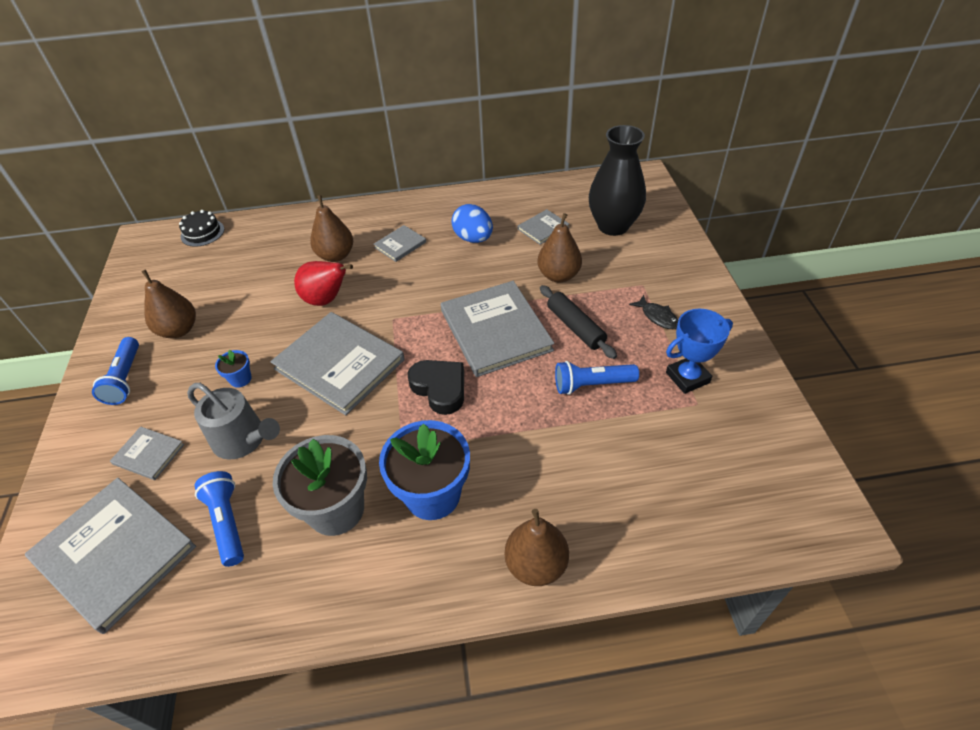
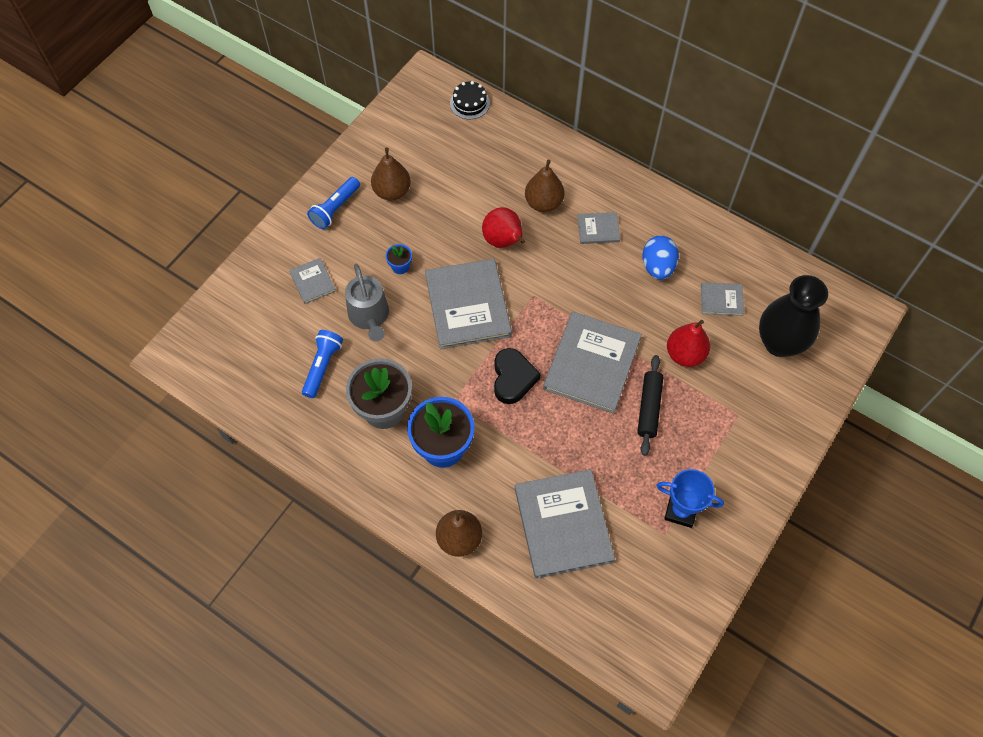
camera: 40 degrees right, 15 degrees up
(114, 553) = (256, 336): grey book -> grey book (563, 524)
(558, 275) = (685, 354): brown pear -> red pear
(592, 384) = (611, 460): blue flashlight -> none
(657, 317) = (717, 449): black fish -> none

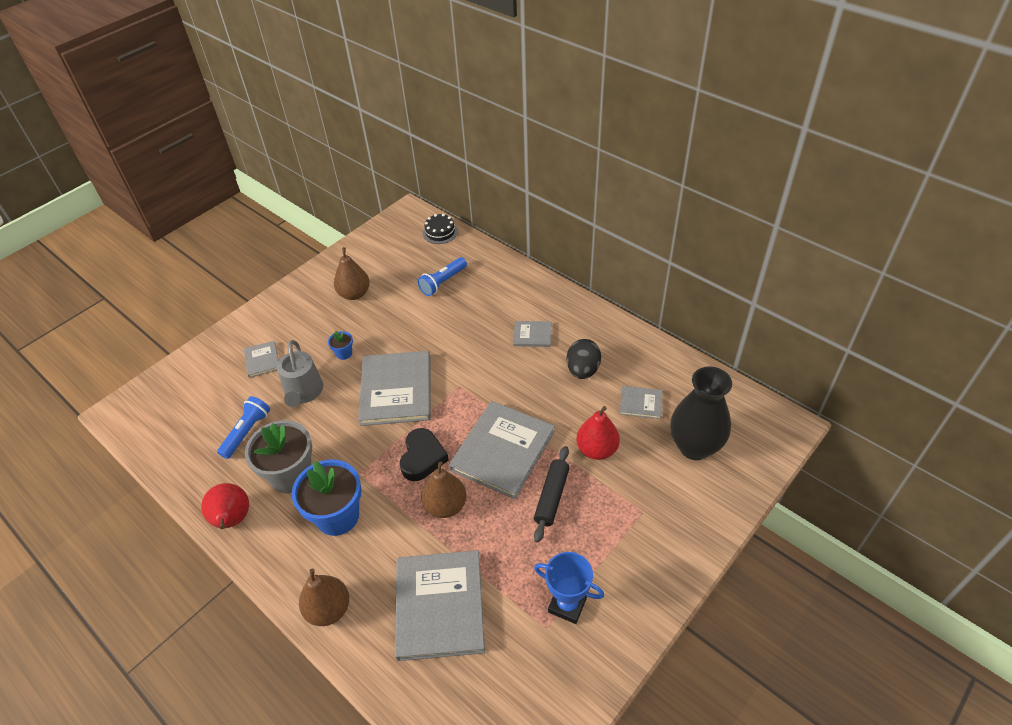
camera: 10 degrees right, 15 degrees down
(335, 209) = (301, 304): blue flashlight -> blue flashlight (443, 282)
(503, 241) = (443, 339): red pear -> red pear (233, 520)
(543, 203) = (486, 311): brown pear -> brown pear (445, 506)
(657, 267) = (583, 370): blue egg -> black egg

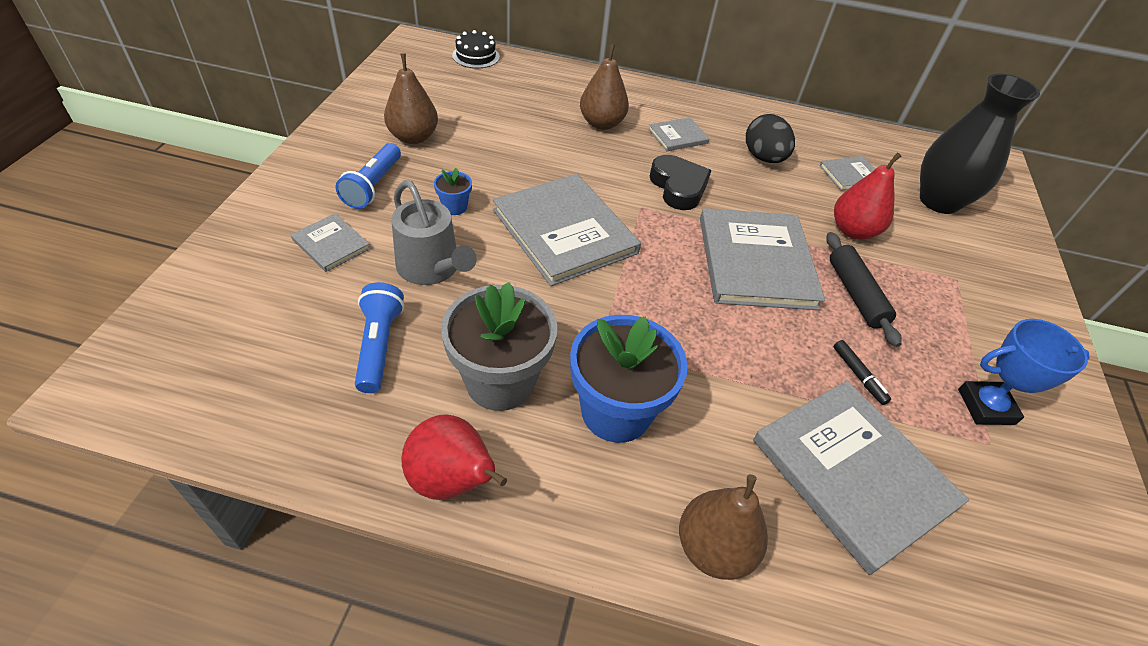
camera: 35 degrees left, 0 degrees up
(422, 457) = (668, 299): black heart -> black heart (678, 187)
(443, 282) = (524, 104): blue flashlight -> blue flashlight (373, 186)
(445, 506) = (747, 346): brown pear -> brown pear (601, 123)
(500, 551) = (858, 375): none -> black marker

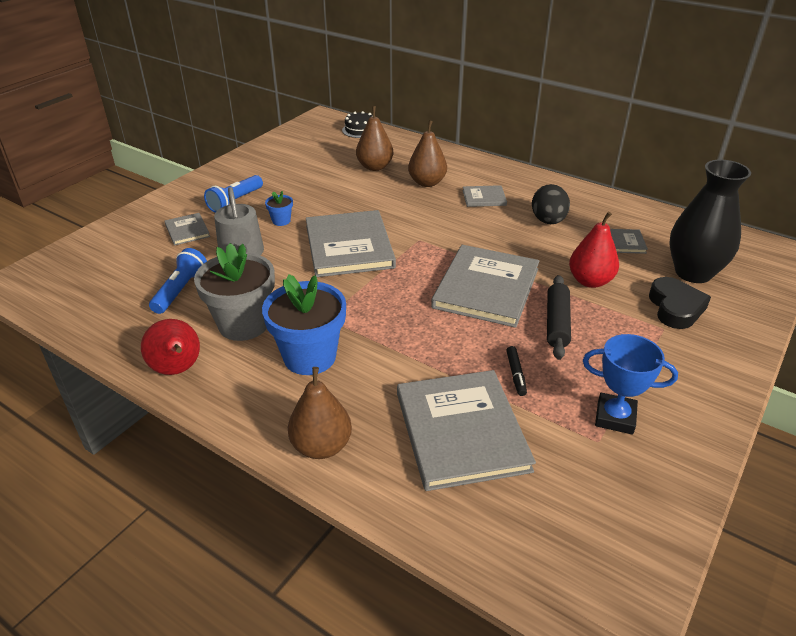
camera: 25 degrees right, 10 degrees down
(413, 137) = (281, 176): brown pear -> brown pear (375, 167)
(678, 187) = (458, 231): black heart -> black heart (675, 308)

